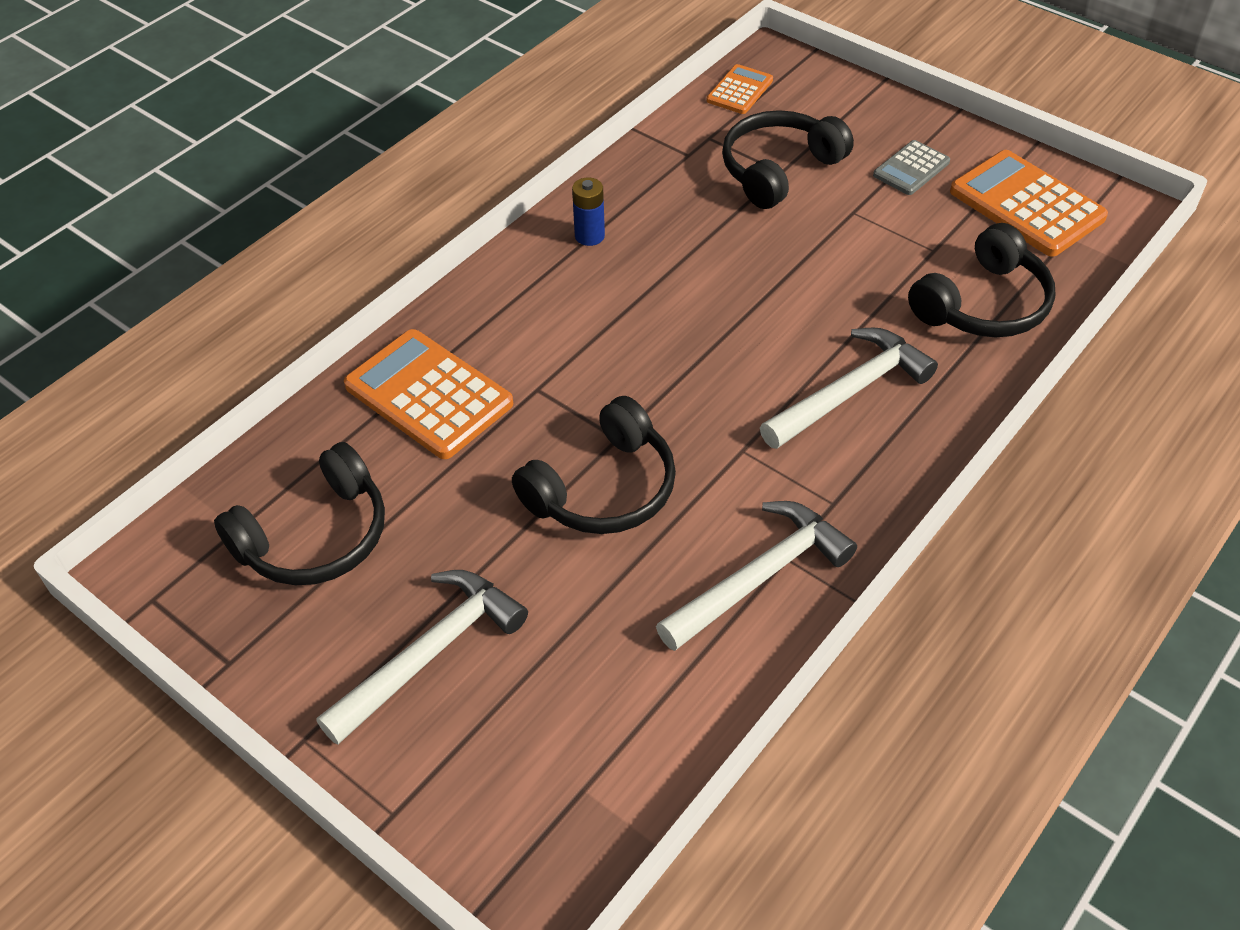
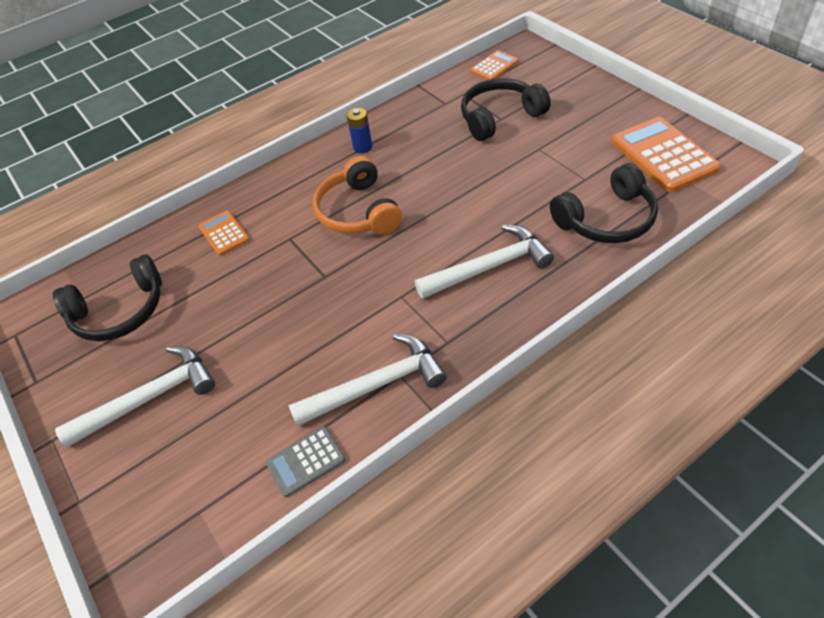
camera: 20 degrees right, 0 degrees up
(428, 395) = (224, 233): orange calculator -> orange calculator, size x0.55
(603, 489) = (301, 308): black headphones -> none
(626, 335) = (358, 211): none -> orange headphones
(911, 169) = (589, 124): grey calculator -> grey calculator (306, 461)

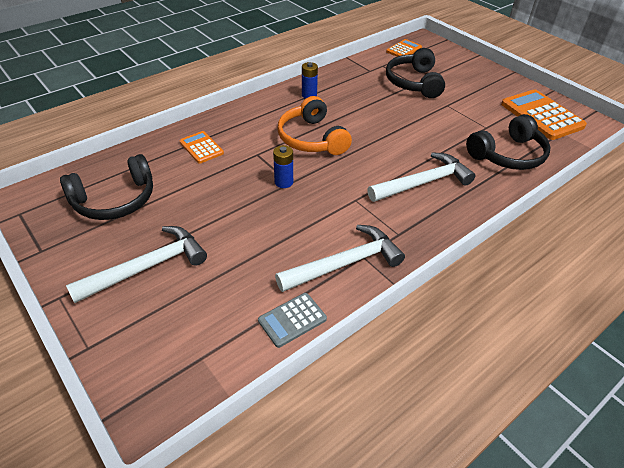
camera: 10 degrees left, 5 degrees down
(317, 276) = (284, 182): none -> blue battery
(500, 117) = (413, 82): black headphones -> black headphones turned 60 degrees counterclockwise

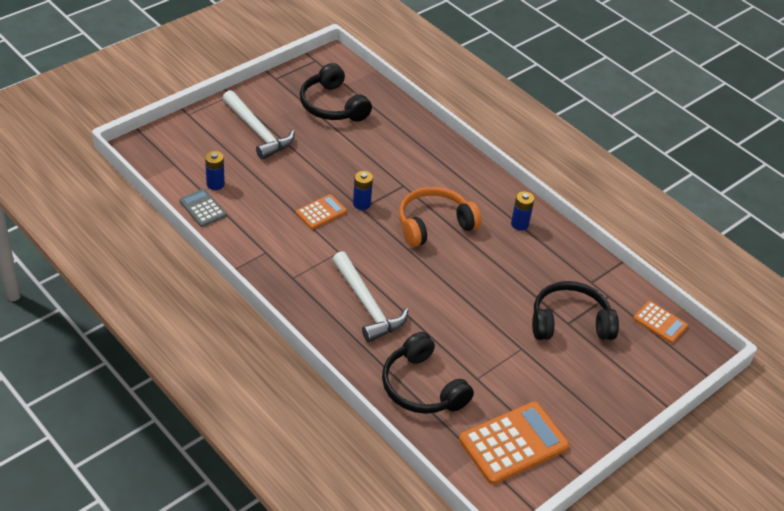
camera: 85 degrees right, 0 degrees up
(201, 148) = (409, 148): orange calculator -> orange calculator (321, 212)
(245, 308) = (215, 184): none -> blue battery
(345, 263) = (257, 240): white hammer -> none

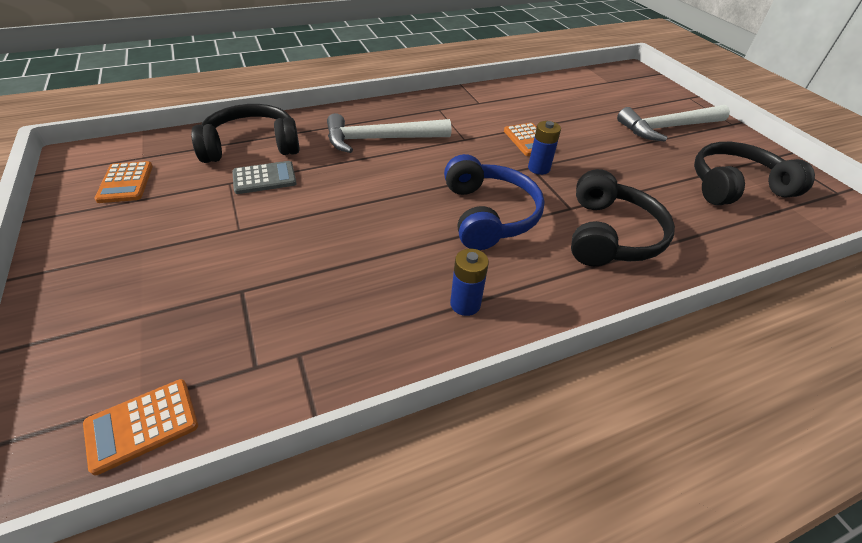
camera: 110 degrees right, 0 degrees up
(202, 208) = (546, 84): grey calculator -> grey calculator (264, 178)
(215, 184) = (580, 94): blue battery -> none
(434, 224) = (488, 215): orange headphones -> blue headphones
(513, 443) = (125, 183): orange calculator -> orange calculator, size x0.55
(570, 322) = (241, 293): black headphones -> black headphones (610, 235)

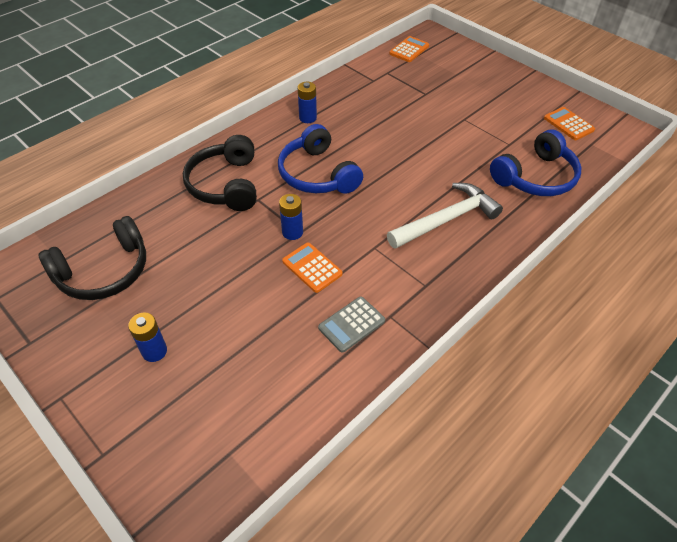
camera: 160 degrees right, 5 degrees up
(252, 146) = (535, 177): black headphones -> blue headphones
(264, 178) = (491, 154): grey calculator -> grey calculator (351, 324)
(667, 128) = (154, 351): white hammer -> blue battery

